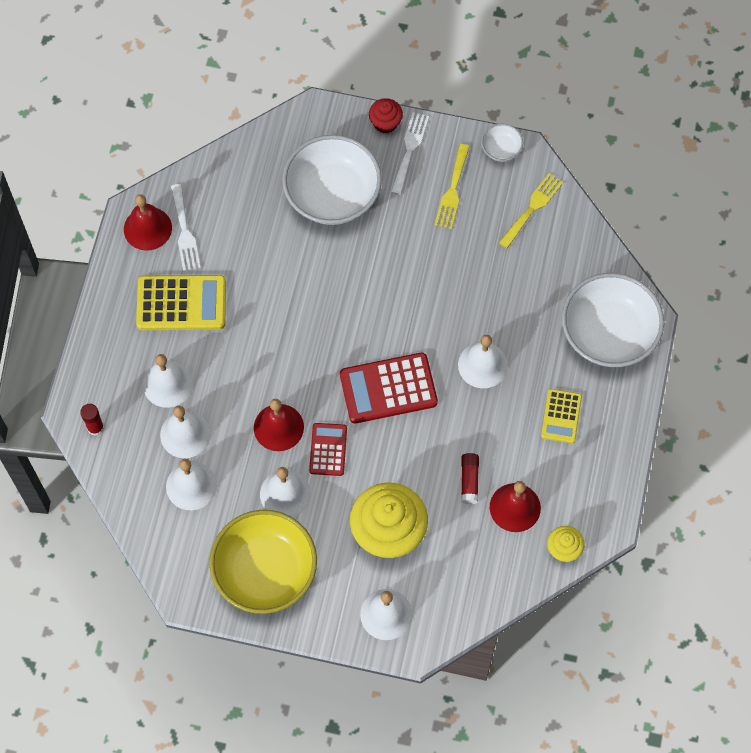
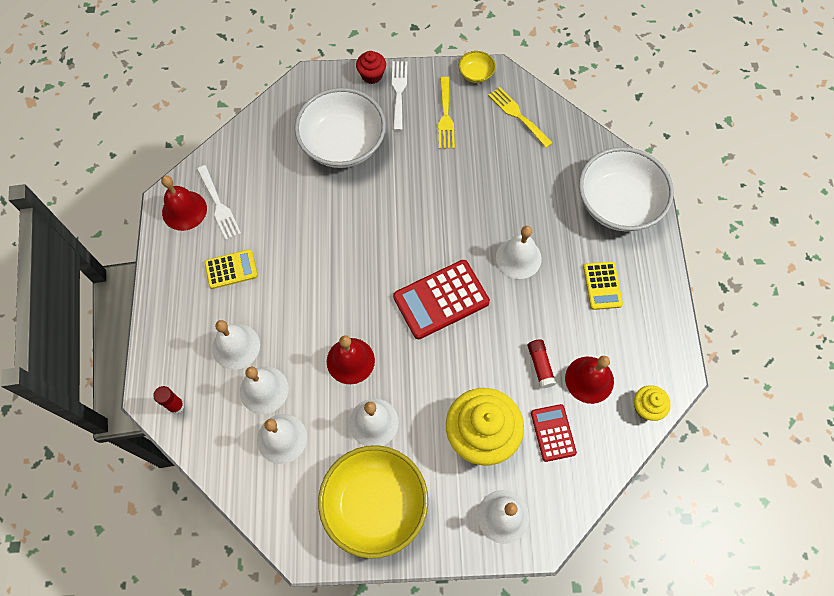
camera: 15 degrees left, 0 degrees up
(181, 303) = (231, 269): yellow calculator -> yellow calculator, size x0.59
(328, 449) = (402, 370): red calculator -> red calculator (553, 433)
(501, 149) = (476, 74): white bowl -> yellow bowl
(532, 208) = (518, 115): yellow fork -> yellow fork turned 60 degrees counterclockwise

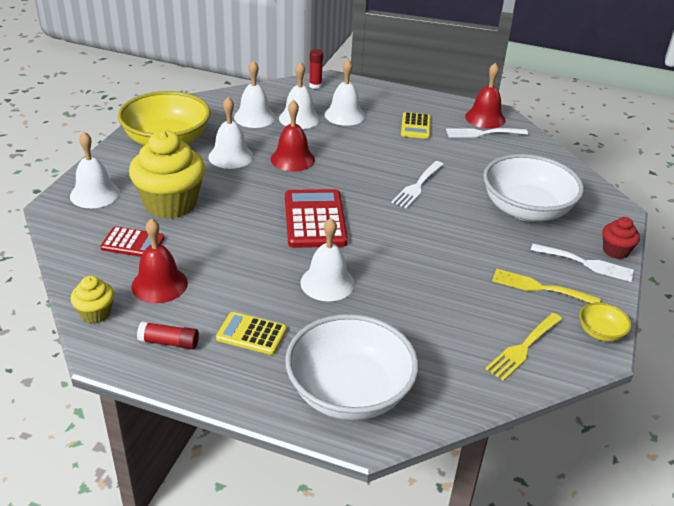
camera: 110 degrees right, 30 degrees down
(346, 235) = (417, 186): none -> white fork
(518, 115) = (523, 348): yellow fork -> yellow fork turned 150 degrees clockwise
(540, 365) = (201, 257): red glue stick -> red glue stick (169, 342)

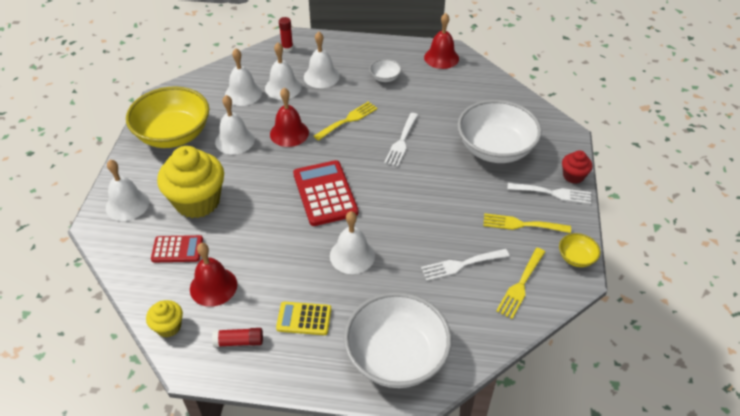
camera: 10 degrees left, 10 degrees up
(362, 157) = (348, 120): none -> yellow fork
(415, 126) = (385, 78): yellow calculator -> white bowl
(482, 133) = (443, 75): white fork -> white fork (461, 265)

